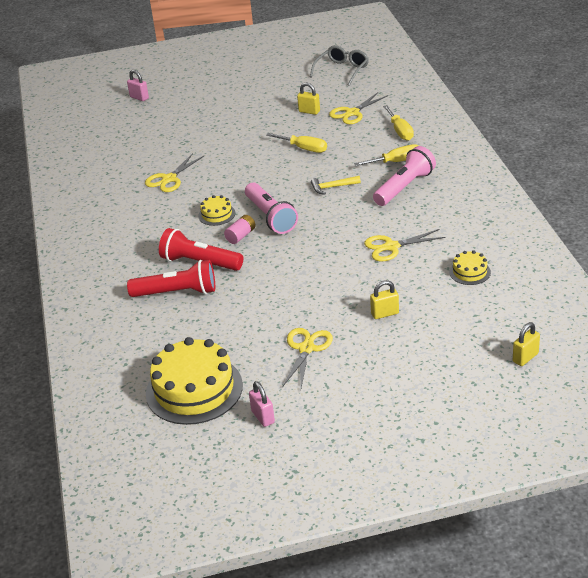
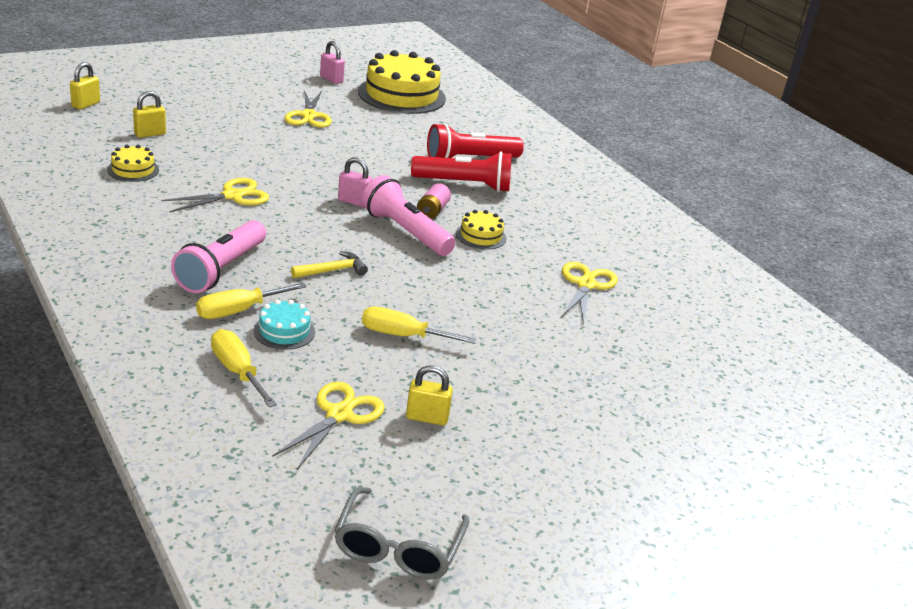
camera: 155 degrees right, 5 degrees down
(139, 98) = (788, 451): pink padlock -> pink padlock (354, 202)
(371, 151) = (284, 331): none -> turquoise cake
(385, 314) = (233, 138): yellow padlock -> yellow padlock (150, 134)

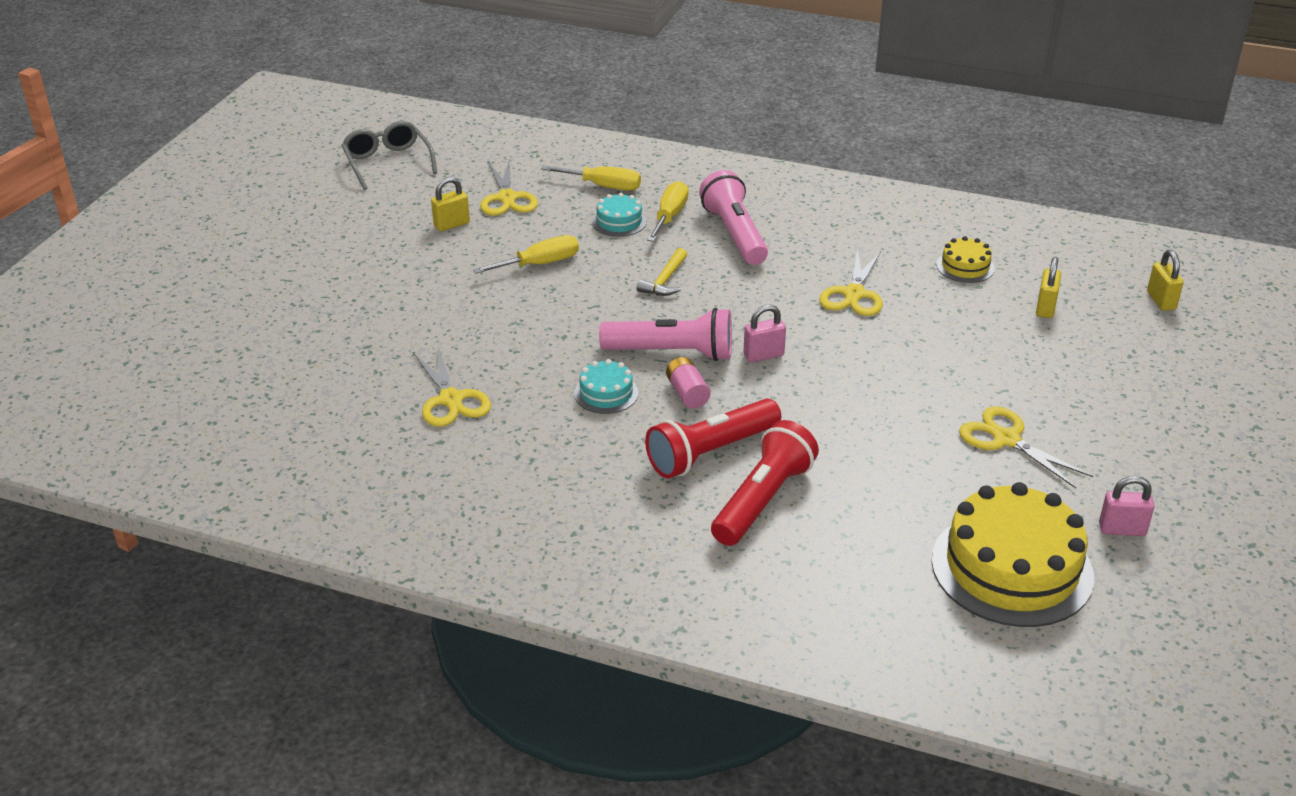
camera: 145 degrees right, 5 degrees up
(481, 236) = (606, 393): yellow cake -> turquoise cake

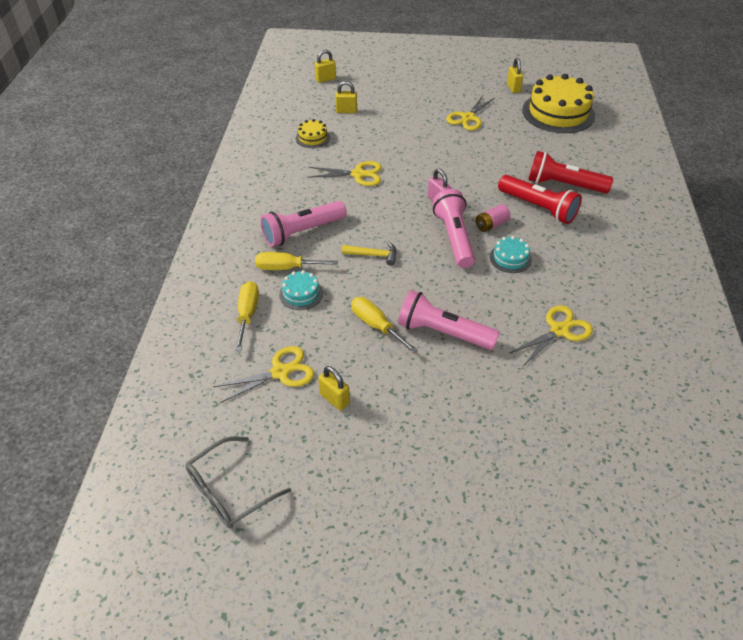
camera: 105 degrees left, 10 degrees up
(501, 308) = (443, 332): none -> pink flashlight
(1122, 529) = (513, 88): pink padlock -> yellow padlock

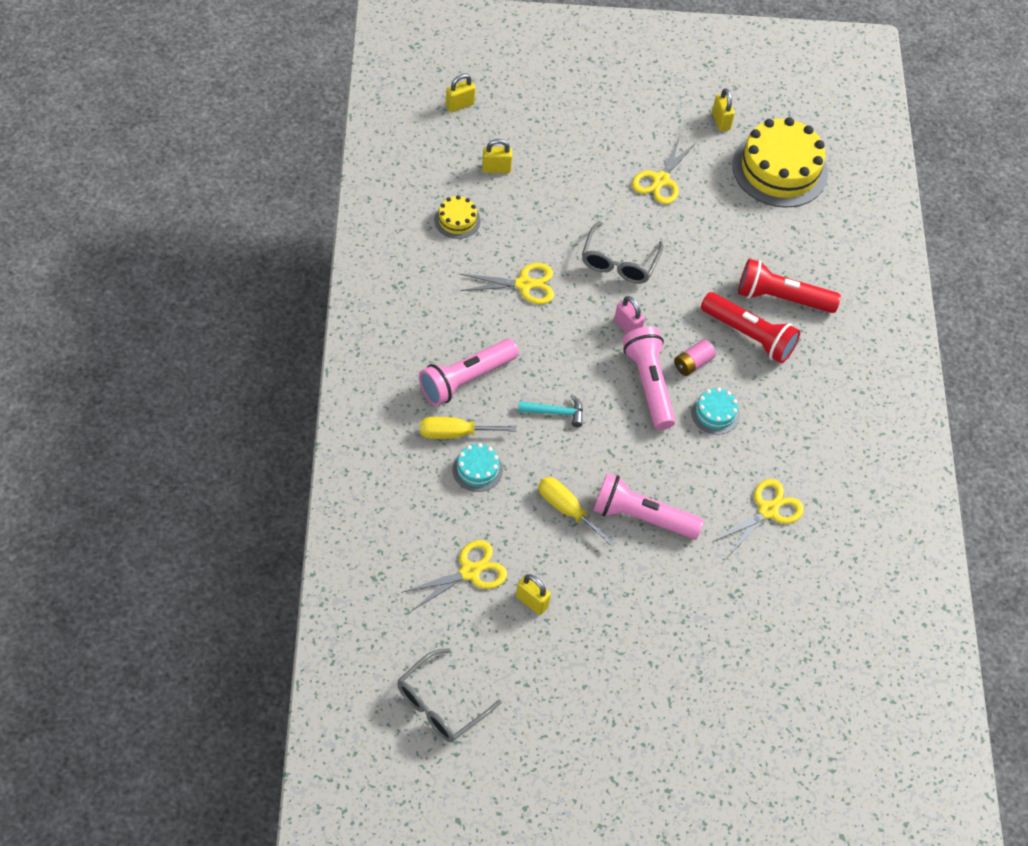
camera: 10 degrees left, 10 degrees up
(247, 314) = (421, 499): yellow screwdriver -> none
(374, 255) = (556, 412): yellow hammer -> turquoise hammer
(434, 162) = (619, 262): none -> grey glasses

